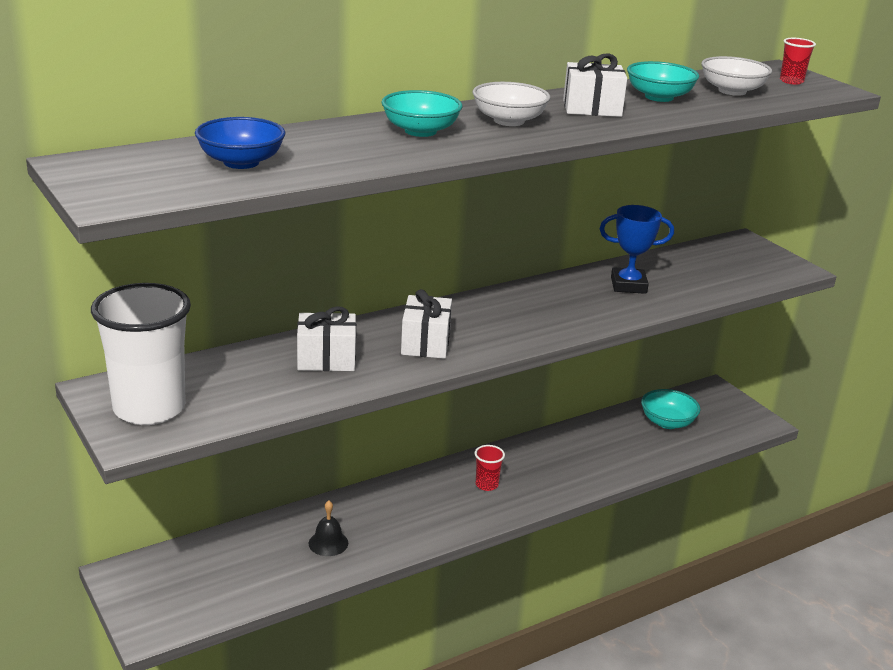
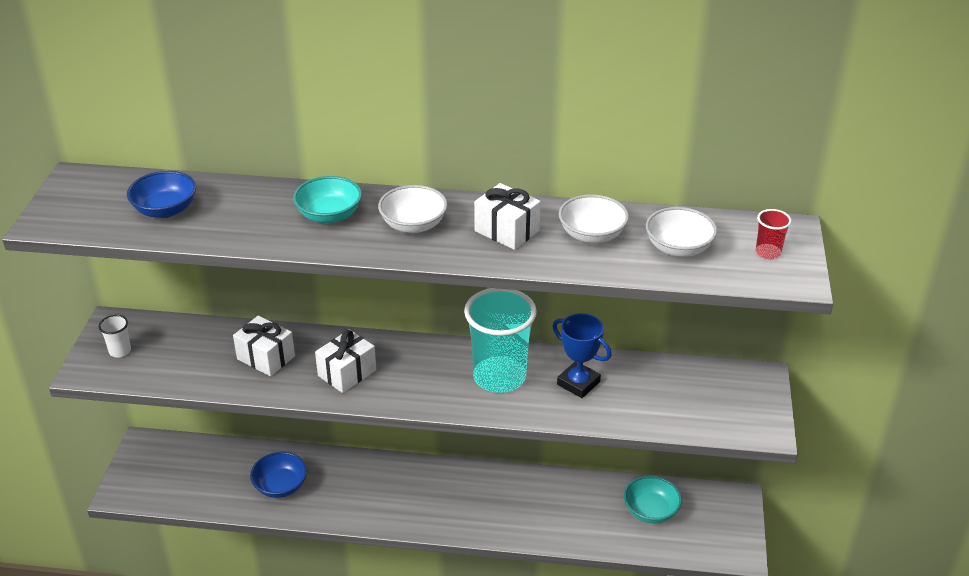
camera: 40 degrees right, 10 degrees up
(149, 408) = (120, 351): white cup -> white cup, size x0.42
(328, 543) = (280, 486): black bell -> blue bowl
(486, 485) = (436, 495): red cup -> none
(562, 302) = (499, 377): none -> turquoise cup
(659, 97) = (592, 235): turquoise bowl -> white bowl

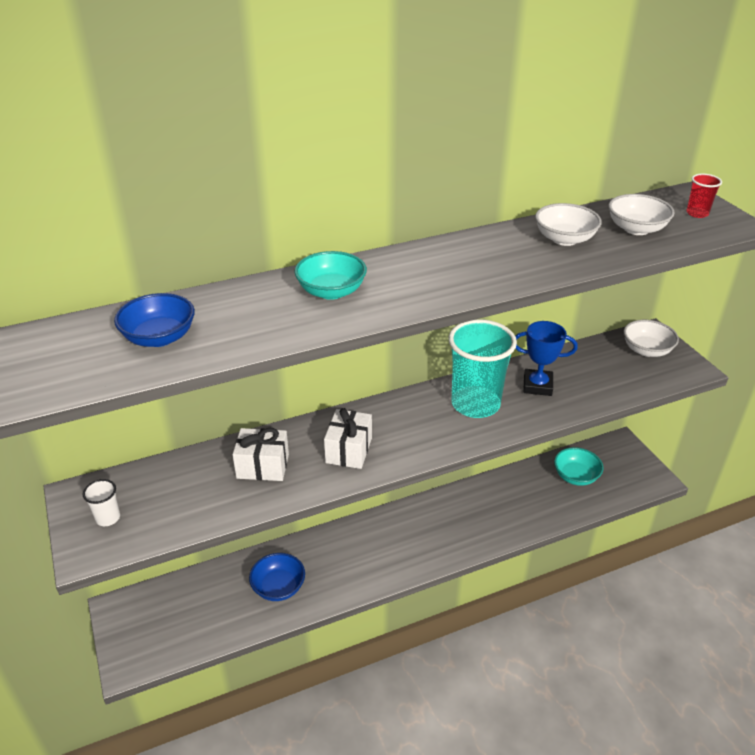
camera: 30 degrees left, 0 degrees up
(413, 225) = (415, 276): white bowl -> white bowl (646, 350)
(507, 231) = (497, 256): white gift -> none

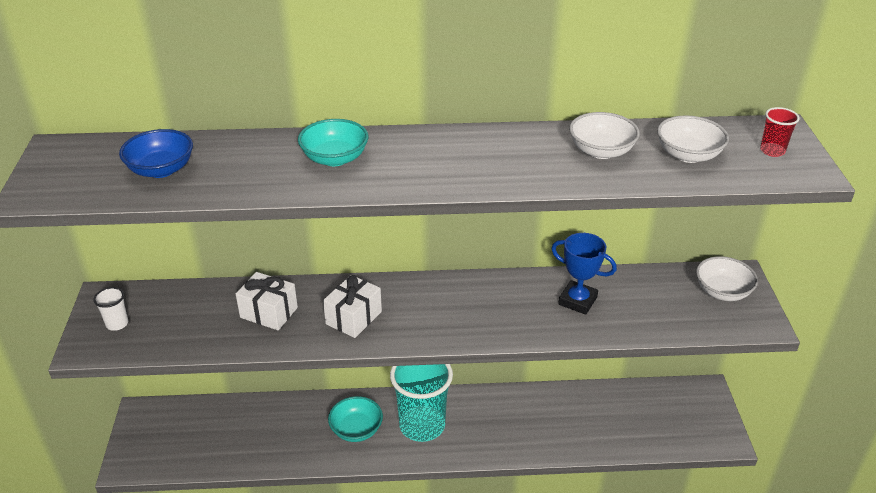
camera: 20 degrees right, 0 degrees up
(278, 587) = (285, 436): blue bowl -> none
(475, 404) = (502, 304): turquoise cup -> turquoise cup (422, 425)
(575, 476) = (635, 412): turquoise bowl -> turquoise bowl (356, 429)

